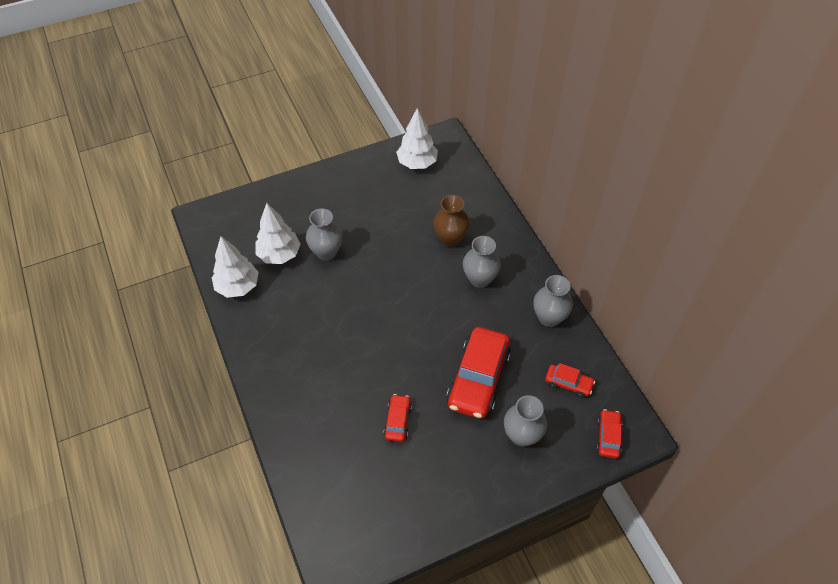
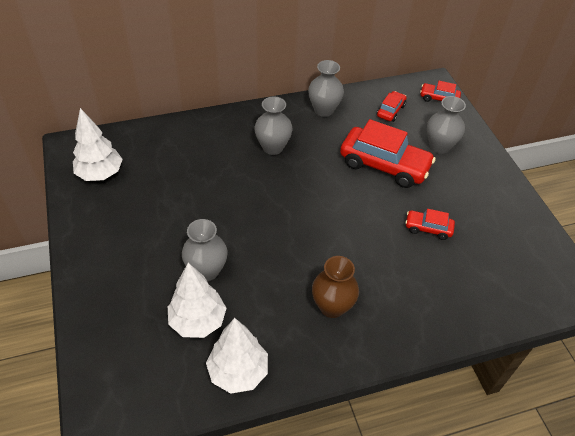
camera: 85 degrees left, 5 degrees down
(450, 239) = (217, 161): brown vase -> brown vase (332, 307)

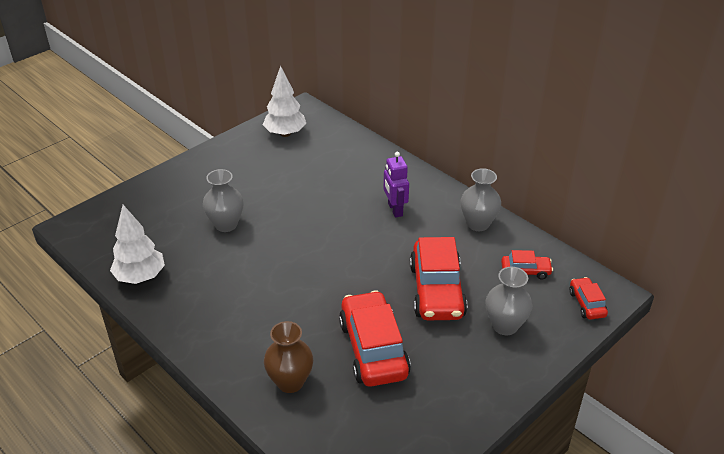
camera: 65 degrees right, 10 degrees down
(198, 321) = (175, 239): white tree -> none
(273, 147) = (395, 210): grey vase -> purple robot
(332, 307) = (233, 310): brown vase -> brown vase (290, 382)
(428, 228) = (373, 349): red car -> red car, size x2.04

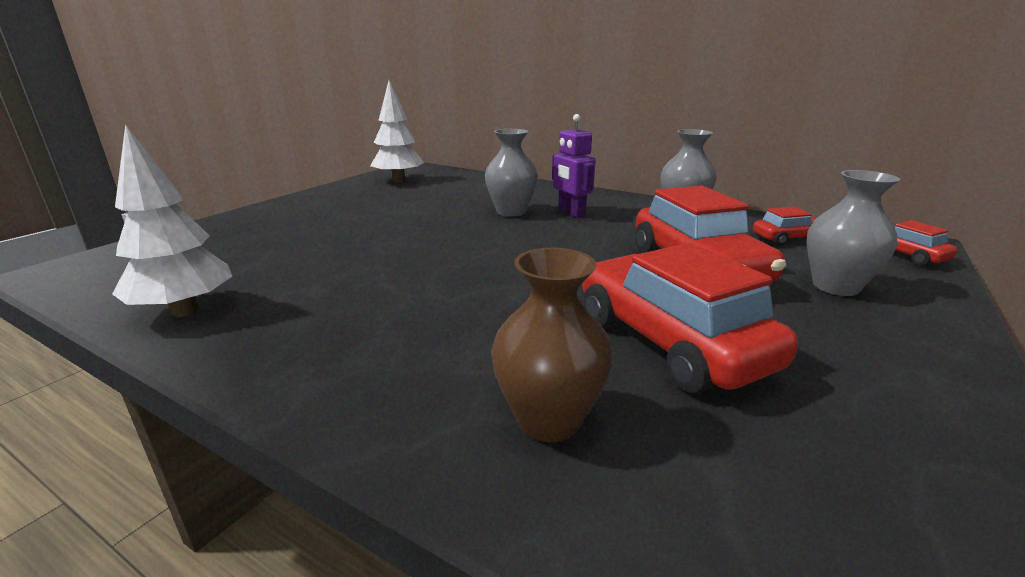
camera: 15 degrees left, 15 degrees down
(226, 224) = (339, 244): grey vase -> grey vase (511, 212)

